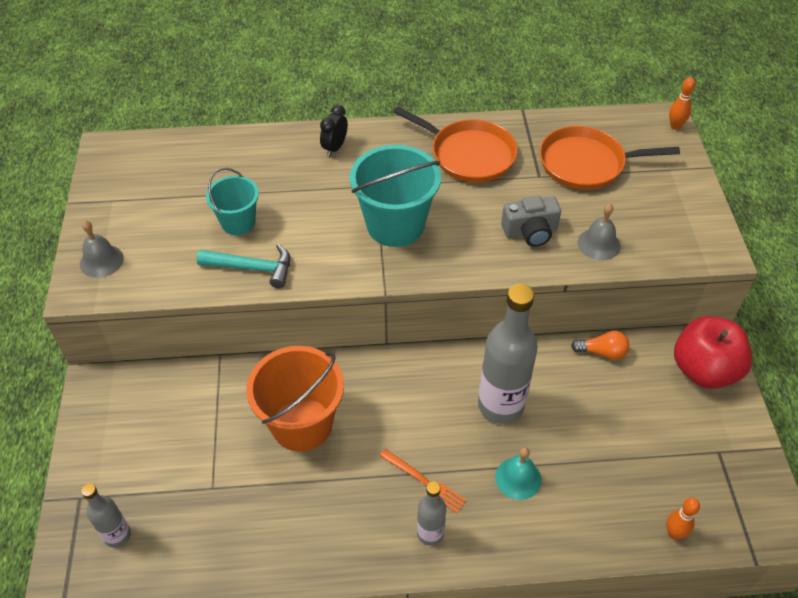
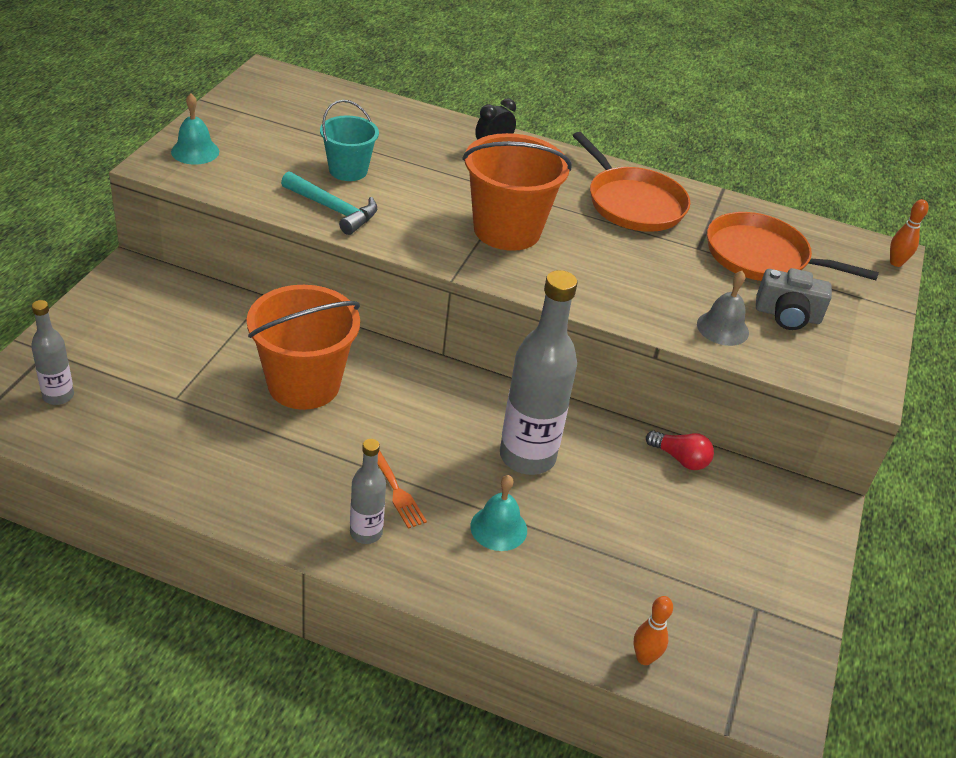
camera: 20 degrees right, 10 degrees down
(101, 261) = (195, 151): grey bell -> turquoise bell
(395, 225) = (507, 230): turquoise bucket -> orange bucket
(530, 231) = (651, 289): grey camera -> grey camera (787, 315)
(602, 352) = (680, 459): orange light bulb -> red light bulb
(704, 370) = (793, 525): red apple -> none

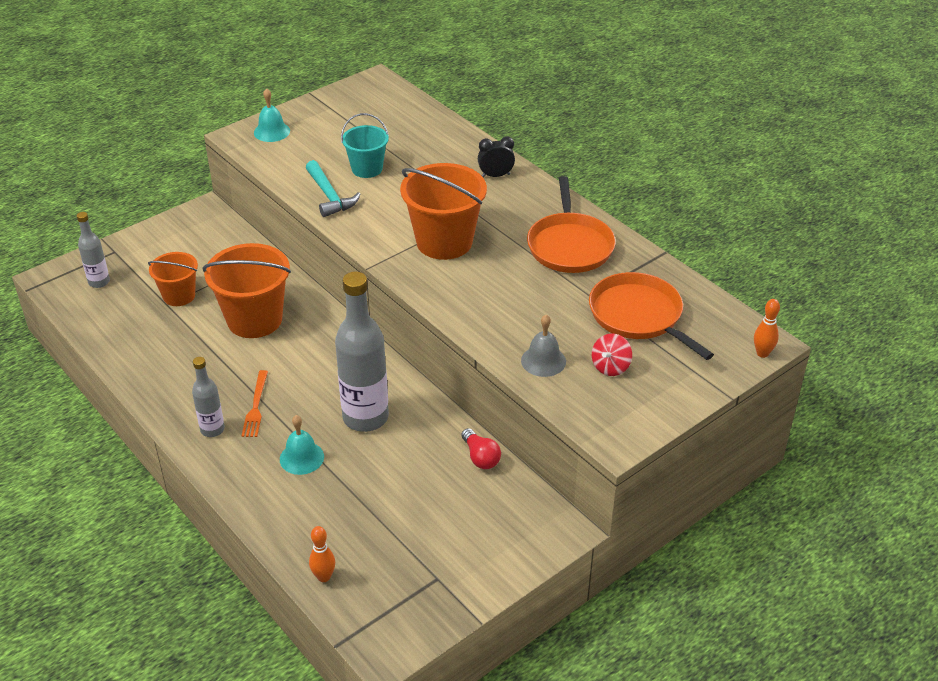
camera: 35 degrees right, 0 degrees up
(183, 383) = (179, 296): none -> orange bucket
(787, 315) = (610, 367): grey camera -> red spinning top

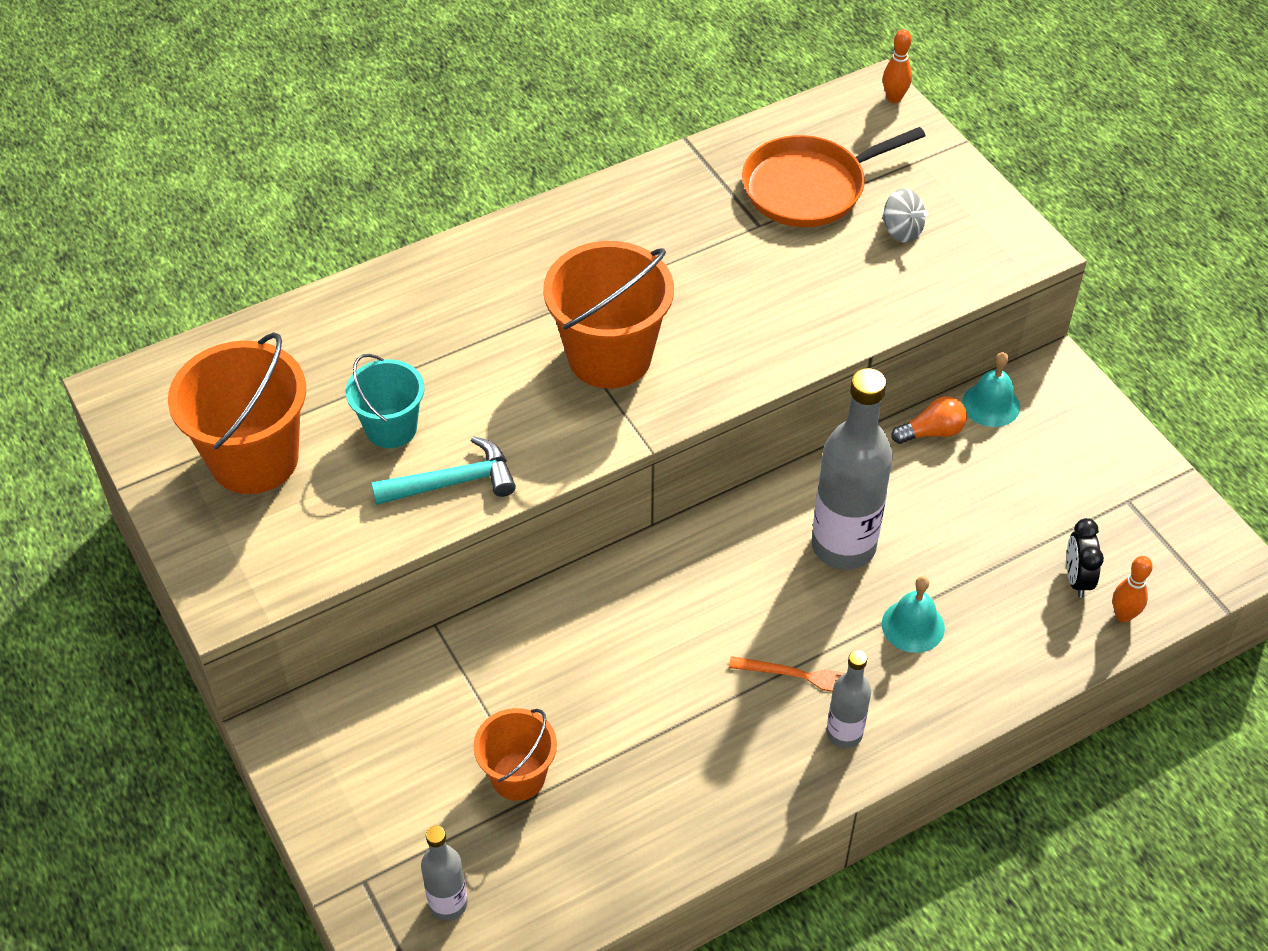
camera: 80 degrees left, 10 degrees up
(254, 319) = (604, 669): orange bucket -> orange bucket (254, 459)
(272, 131) = (230, 550): turquoise bell -> turquoise bell (991, 404)
(480, 457) = (932, 432): red light bulb -> orange light bulb
(495, 175) = (459, 277): black clock -> black clock (1077, 579)
(543, 361) = (882, 290): grey bell -> none
(570, 245) = (649, 226): orange pan -> none
(610, 367) = (901, 231): red spinning top -> grey spinning top

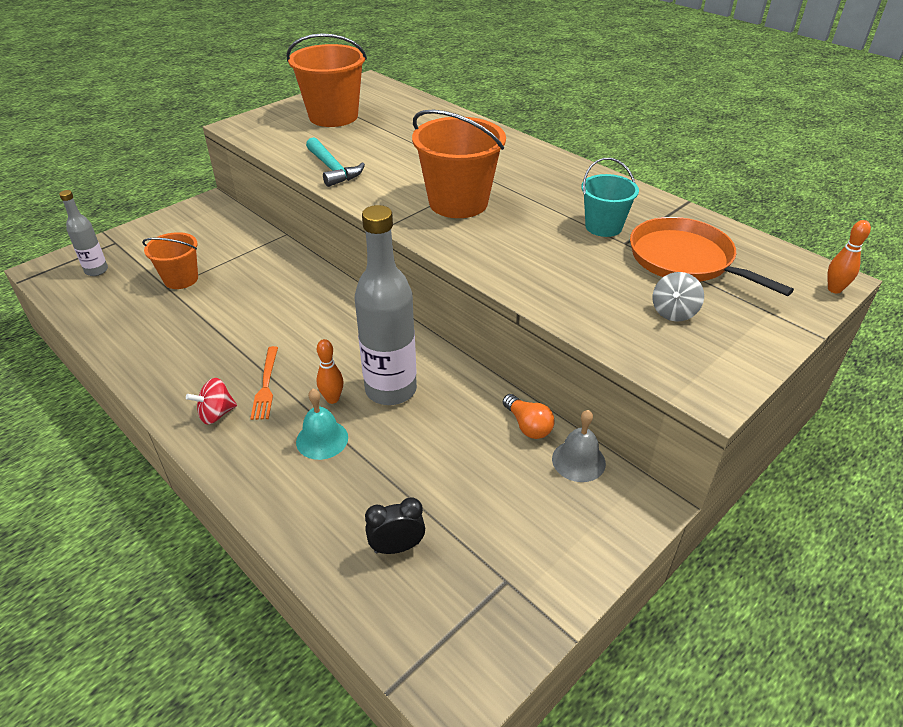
camera: 75 degrees right, 10 degrees down
(391, 428) = (368, 146): turquoise bucket -> turquoise bucket (603, 227)
(844, 733) = (216, 414): grey bottle -> red spinning top
(991, 404) = (578, 461): turquoise bell -> grey bell
(1123, 615) = (362, 590): orange bowling pin -> orange bowling pin (332, 399)

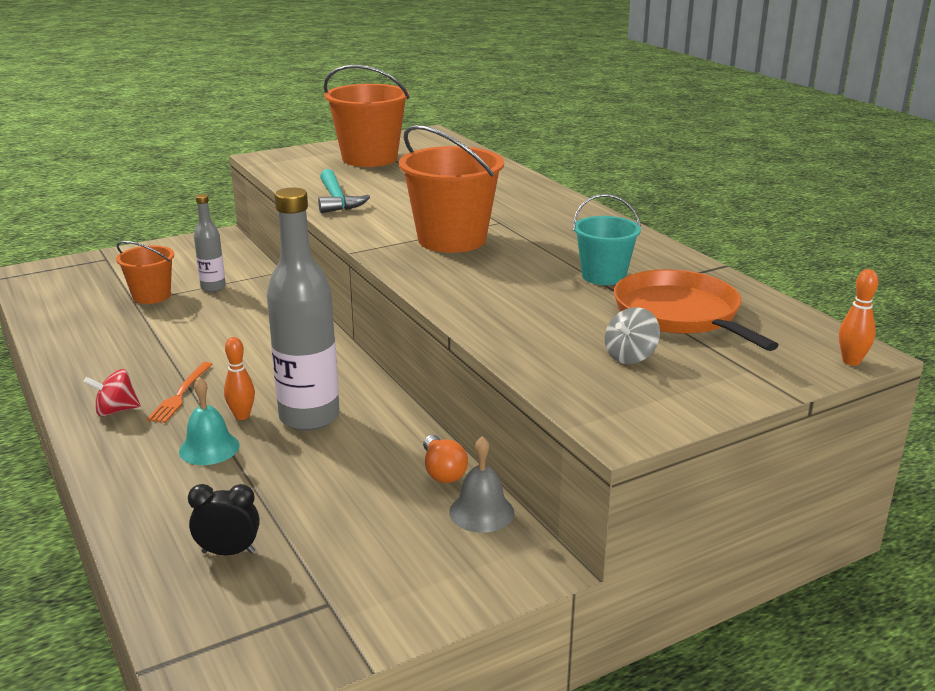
camera: 15 degrees right, 15 degrees down
(96, 270) = (74, 279): grey bottle -> grey bottle (213, 287)

